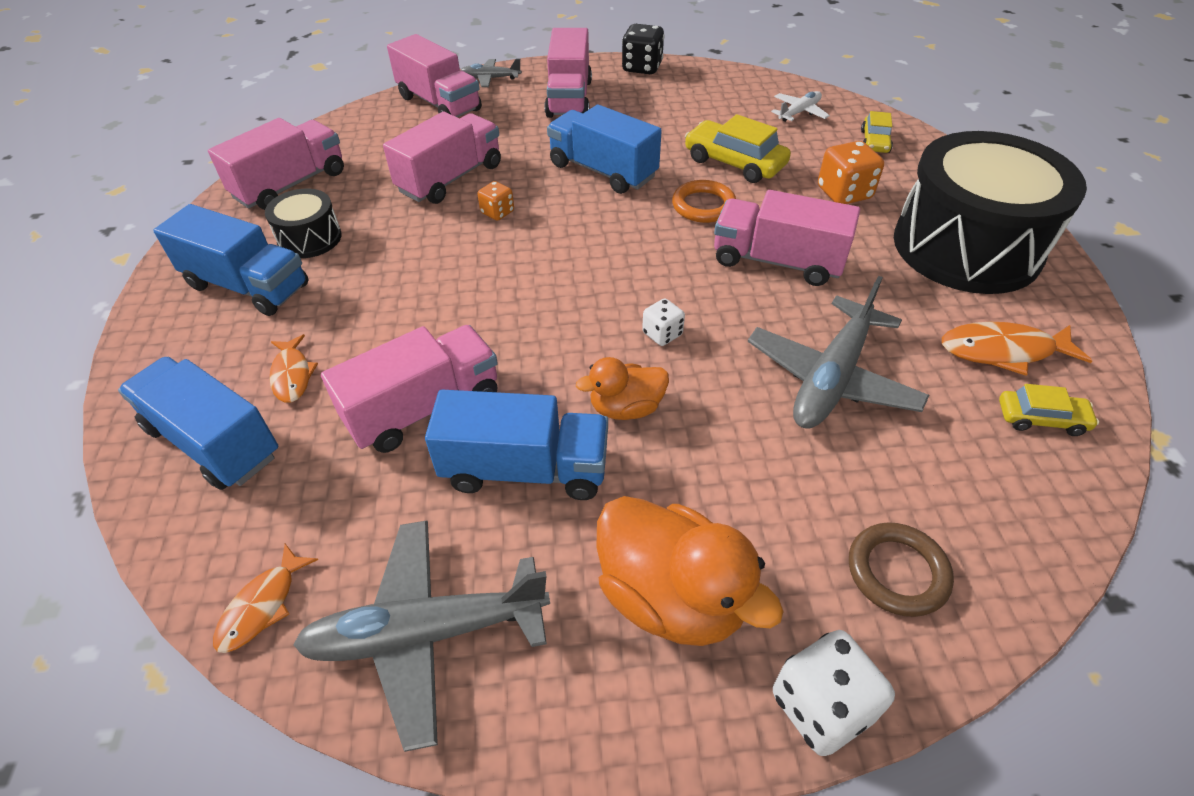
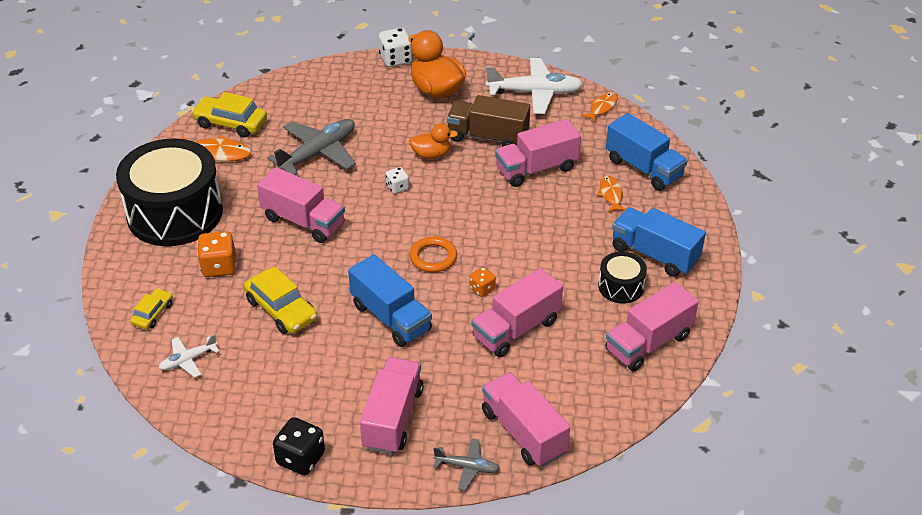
camera: 170 degrees left, 5 degrees down
(426, 633) = (535, 93): grey plane -> white plane
(525, 469) = (487, 137): blue truck -> brown truck
(703, 206) = (328, 271): orange ring -> orange ring (433, 257)
(897, 572) = (343, 85): brown ring -> none
(1041, 419) = (231, 123): yellow car -> yellow car, size x1.70

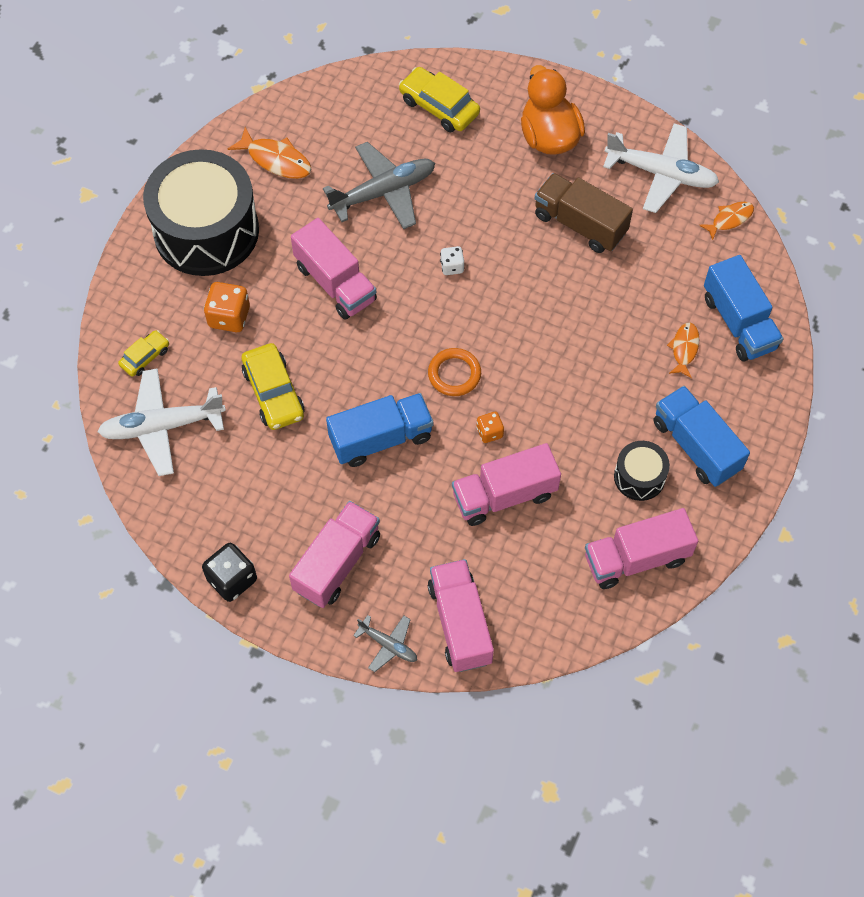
camera: 20 degrees right, 20 degrees up
(188, 360) = (162, 426): white plane -> white plane, size x1.94
(231, 123) = (304, 120): yellow car -> yellow car (439, 106)
(391, 317) = (381, 438): blue truck -> blue truck turned 90 degrees counterclockwise
(396, 59) = (520, 76): white dice -> none
(431, 155) = (506, 231): orange duck -> none
(536, 169) = (616, 286): pink truck -> none

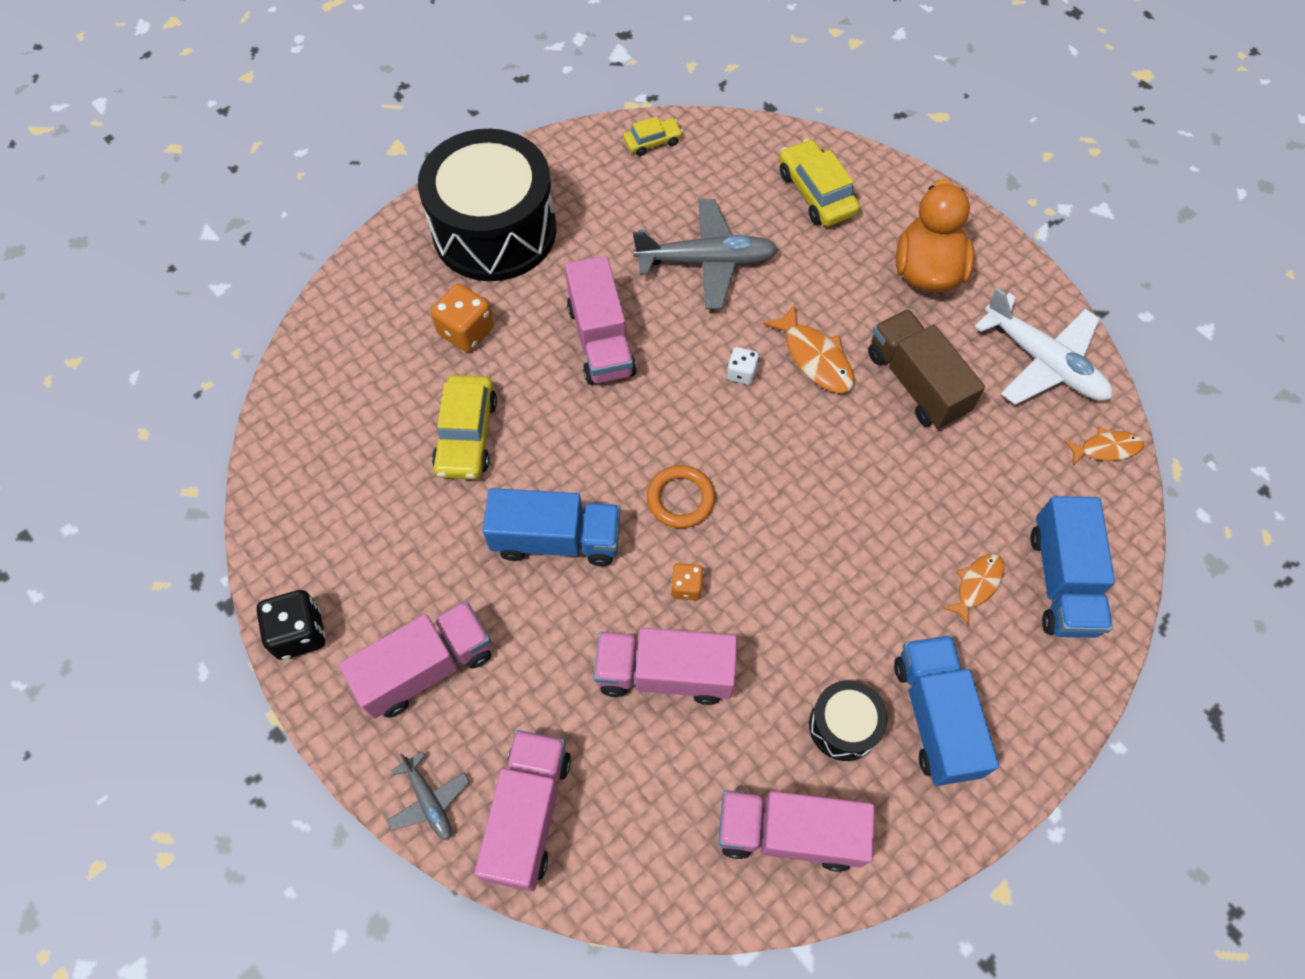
camera: 25 degrees right, 0 degrees up
(145, 357) = (354, 339): yellow car -> yellow car (652, 142)
(162, 426) = (327, 422): white plane -> none
(276, 160) = (609, 184): orange fish -> orange fish (815, 358)

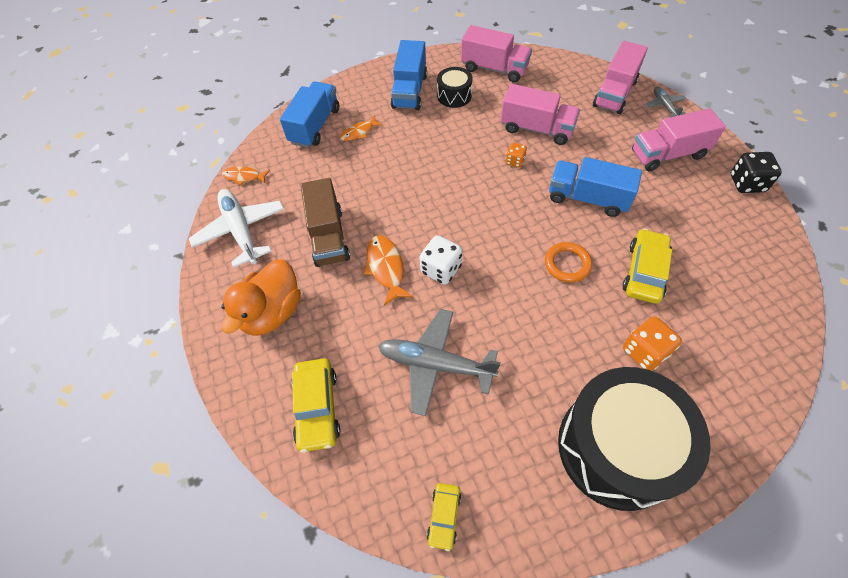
camera: 160 degrees left, 5 degrees down
(601, 340) = (536, 318): pink truck -> none
(652, 142) = (444, 516): yellow car -> yellow car turned 75 degrees counterclockwise
(680, 499) = (506, 203): orange ring -> orange ring (567, 264)
(741, 373) = (441, 269): white dice -> white dice, size x1.70

